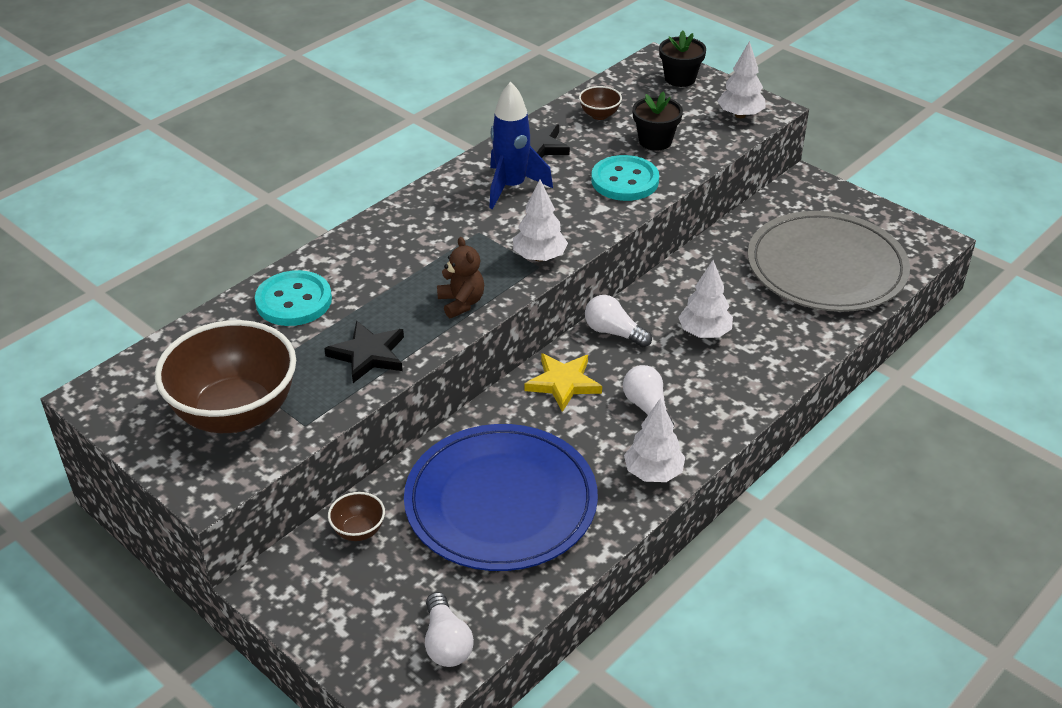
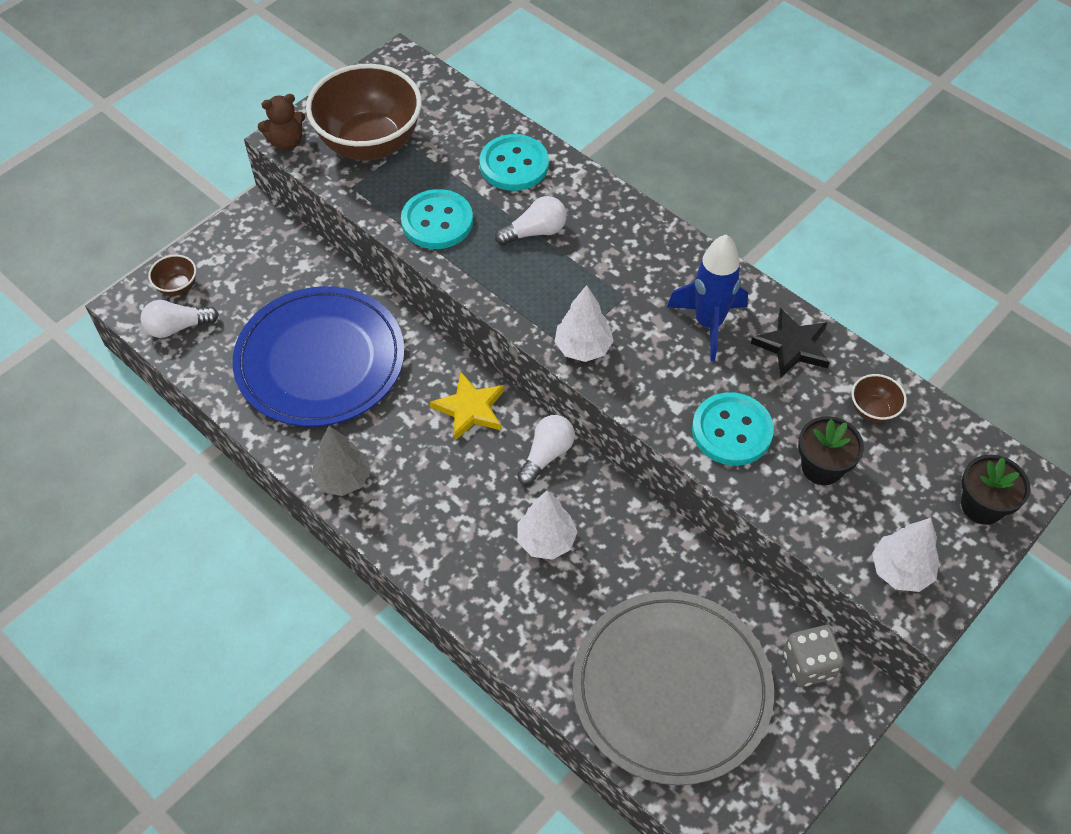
camera: 90 degrees right, 15 degrees up
(358, 531) = (300, 265): brown bowl -> brown bowl (177, 287)
(368, 355) = (437, 221): black star -> turquoise button
(461, 303) = (509, 285): brown teddy bear -> brown teddy bear (287, 142)
(647, 408) = (431, 479): white light bulb -> white light bulb (535, 232)
(653, 473) = (343, 479): white tree -> grey tree
(790, 201) = (808, 665): none -> grey dice

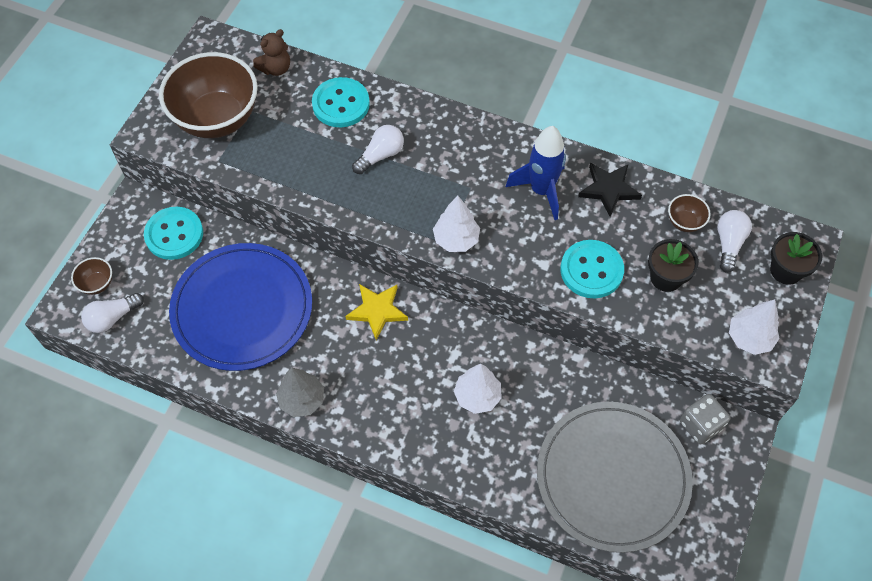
camera: 20 degrees left, 5 degrees up
(287, 142) = (147, 137): brown teddy bear -> brown teddy bear (275, 68)
(437, 221) = (300, 169): turquoise button -> turquoise button (174, 234)
(547, 455) = (450, 328): white light bulb -> white light bulb (728, 244)

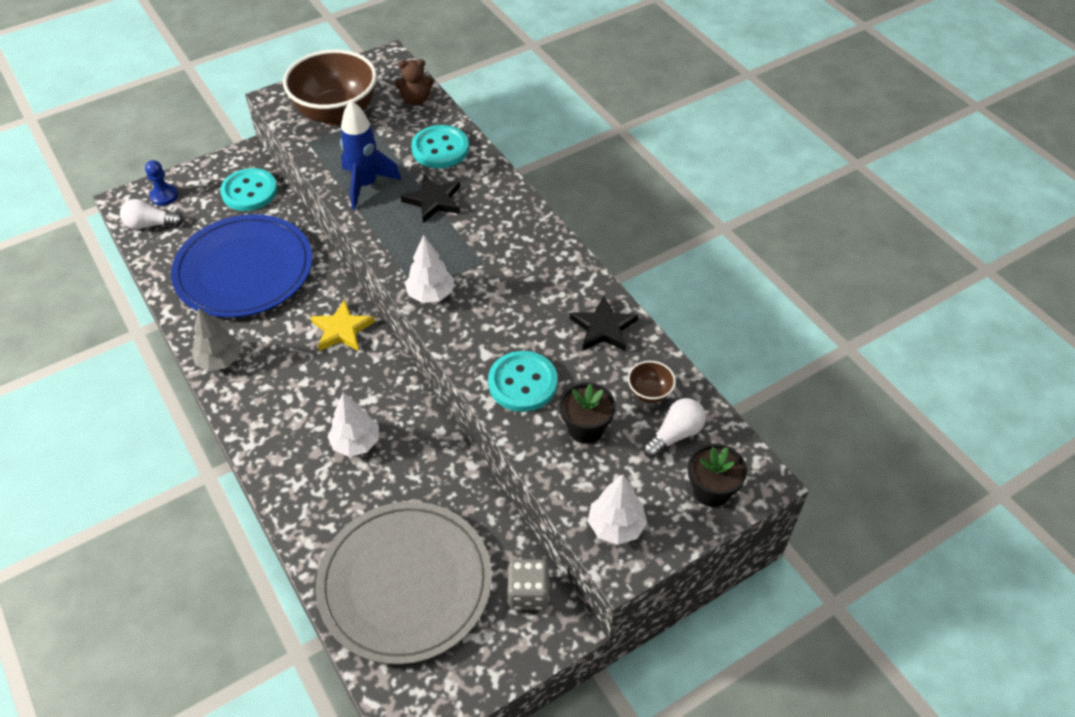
camera: 35 degrees right, 10 degrees down
(97, 284) = (164, 196): brown bowl -> blue pawn
(380, 155) = (433, 201): white light bulb -> black star
(541, 190) = (541, 296): blue rocket -> blue rocket (366, 185)

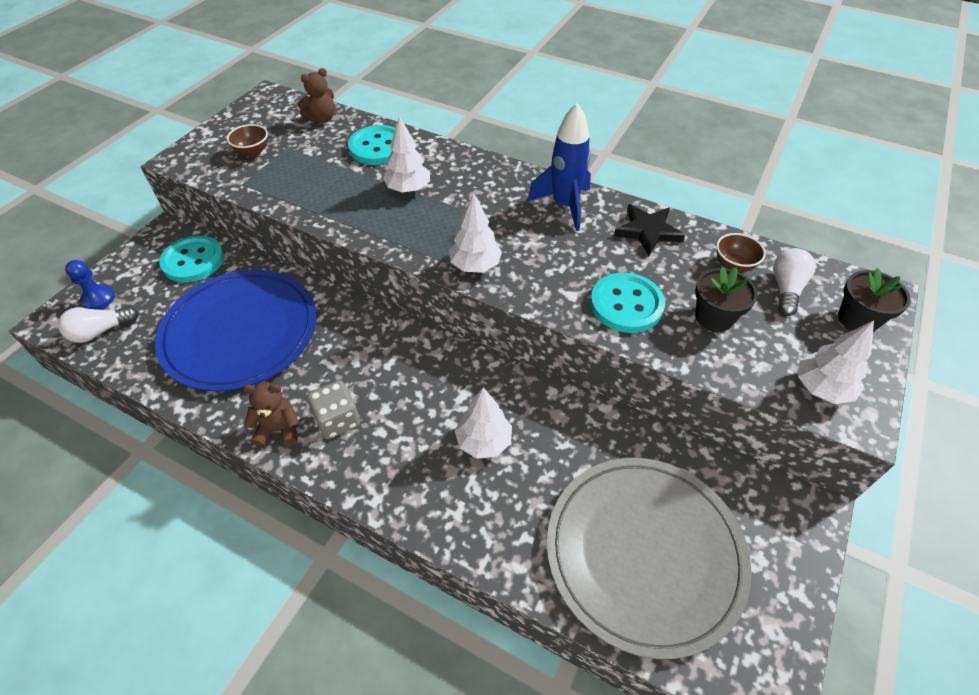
camera: 30 degrees left, 0 degrees up
(220, 361) = (279, 429): grey tree -> brown teddy bear
(336, 114) = (253, 152): brown bowl -> brown bowl, size x0.41
(342, 330) = (385, 344): yellow star -> none
(366, 185) = (332, 199): blue rocket -> blue rocket (564, 206)
(433, 201) = (408, 189): black star -> white tree
(528, 593) = (756, 497): grey dice -> grey dice (337, 420)

